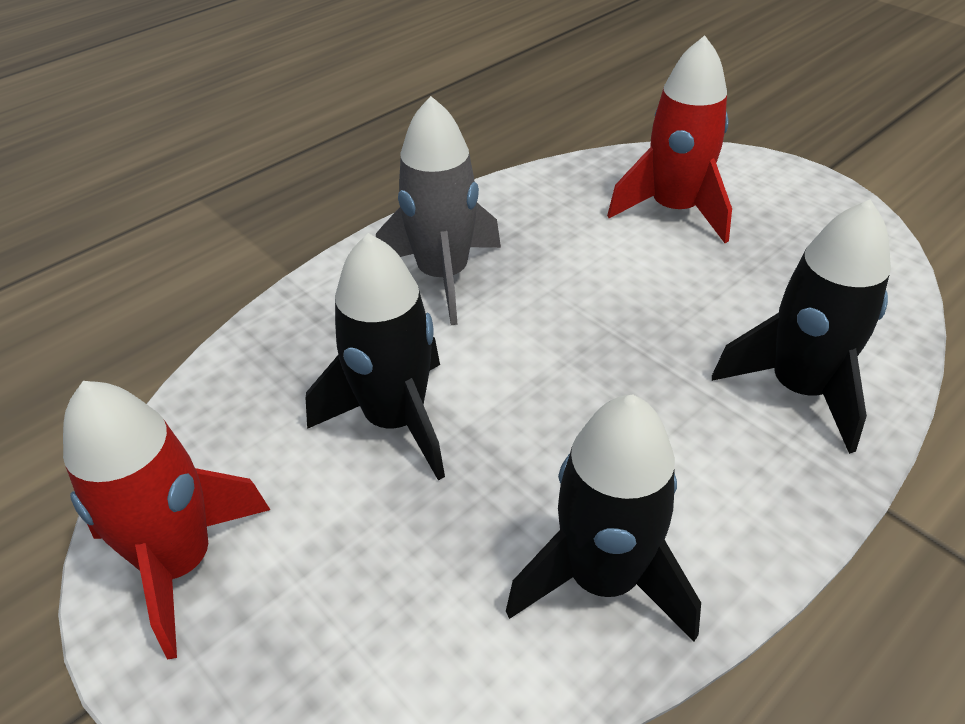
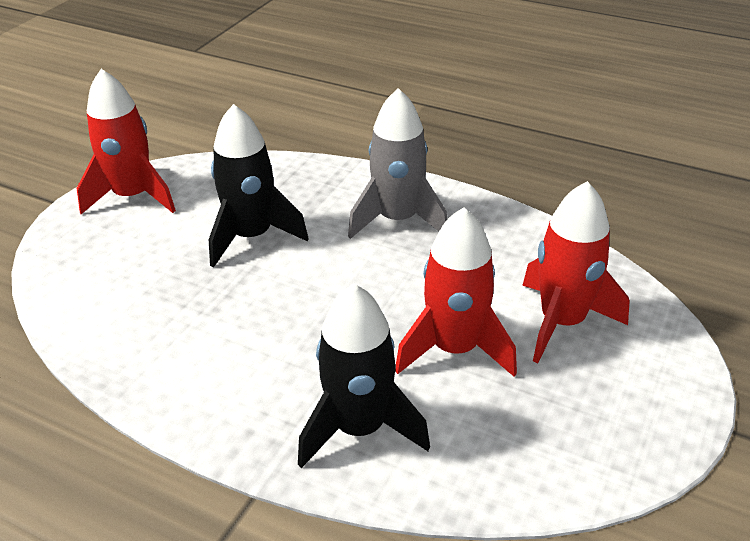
camera: 70 degrees right, 5 degrees down
(602, 578) = (153, 348): black rocket -> none
(692, 289) = (454, 349): none -> red rocket

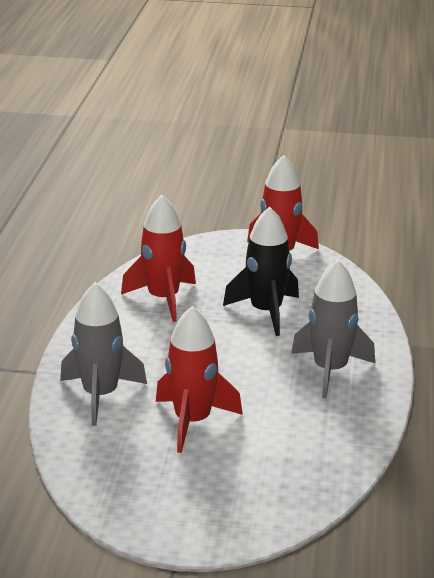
camera: 70 degrees right, 10 degrees down
(359, 428) = (100, 395): black rocket -> grey rocket
(562, 322) = (250, 468): red rocket -> red rocket (163, 299)

